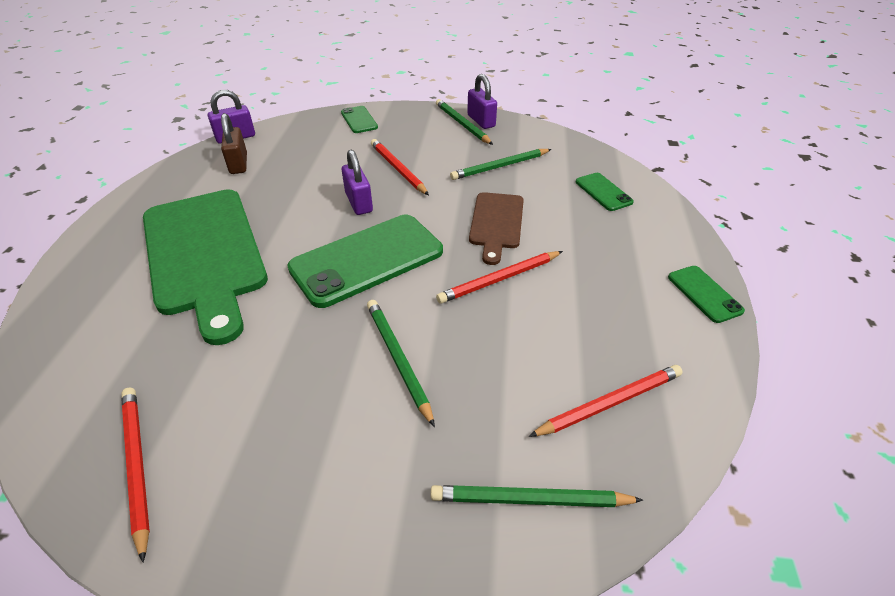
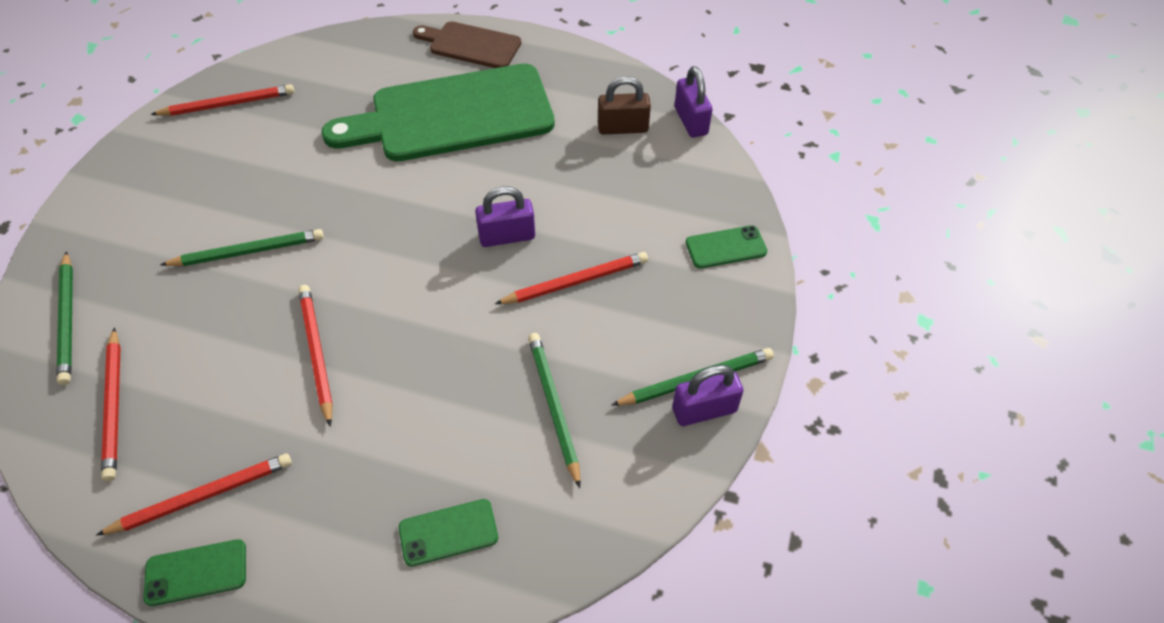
camera: 100 degrees right, 10 degrees up
(367, 260) = (396, 238): green phone -> none
(496, 223) = (419, 372): brown cutting board -> brown cutting board (471, 45)
(530, 500) = (68, 320): green pencil -> green pencil turned 150 degrees clockwise
(651, 309) = (202, 496): none -> red pencil

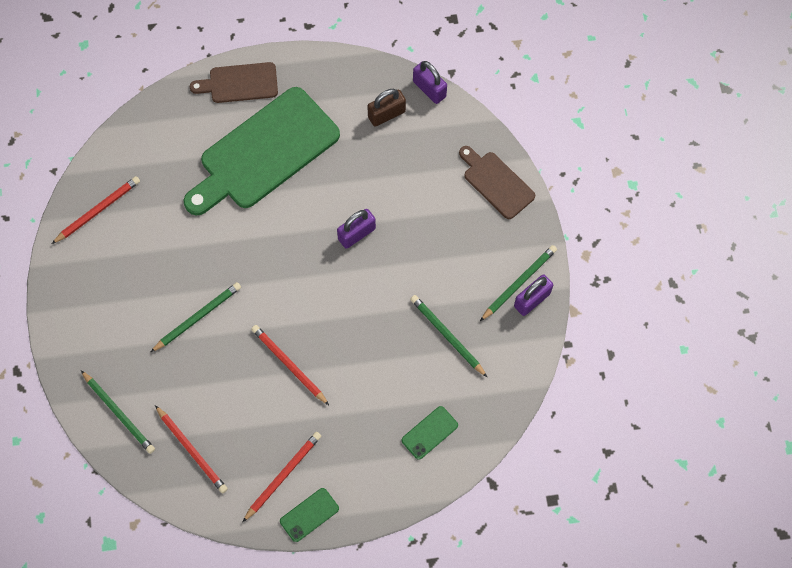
camera: 25 degrees left, 15 degrees up
(575, 281) = (416, 248): red pencil -> none
(725, 247) = (496, 183): green phone -> brown cutting board

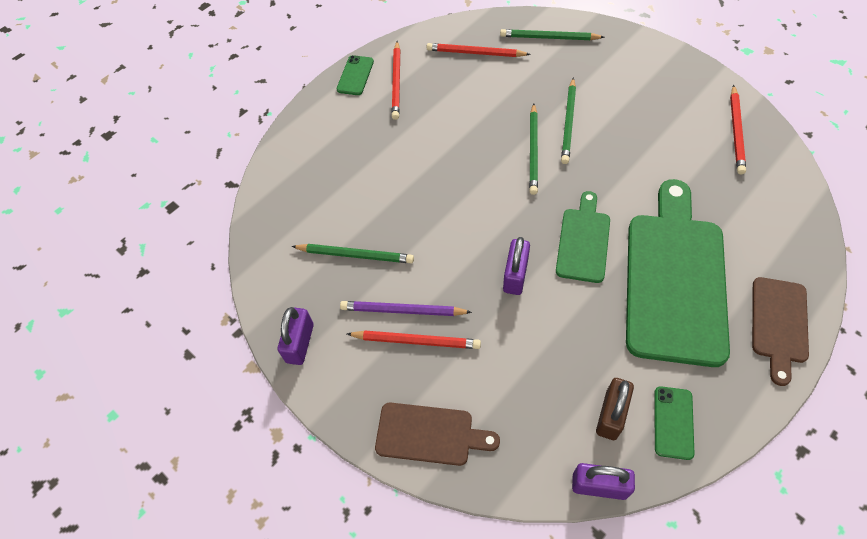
camera: 145 degrees right, 10 degrees down
(239, 83) = (779, 324): brown cutting board -> brown cutting board turned 150 degrees clockwise
(289, 365) = (464, 143): red pencil -> red pencil (416, 340)
(290, 220) = (583, 241): none -> green cutting board
(429, 433) = (309, 178): green phone -> green phone (673, 422)
(449, 269) = (403, 311): none -> purple pencil
(518, 283) = (325, 349): green pencil -> green pencil (533, 150)

